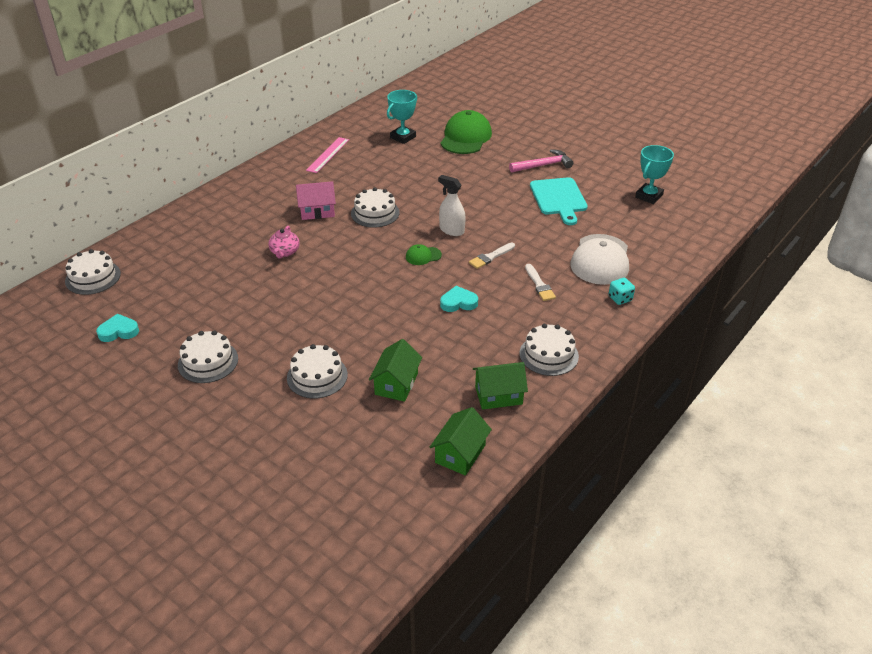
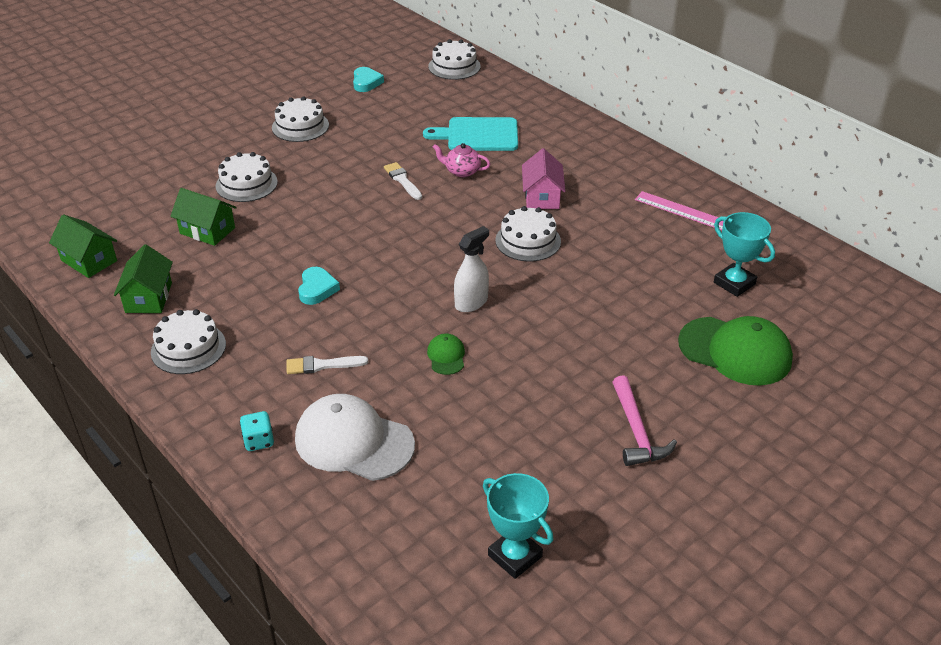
camera: 100 degrees right, 0 degrees up
(423, 256) = (421, 271): green cap -> green cap (446, 356)
(490, 257) = (399, 330): white brush -> white brush (402, 180)
(558, 198) = (529, 429): turquoise cutting board -> turquoise cutting board (478, 135)

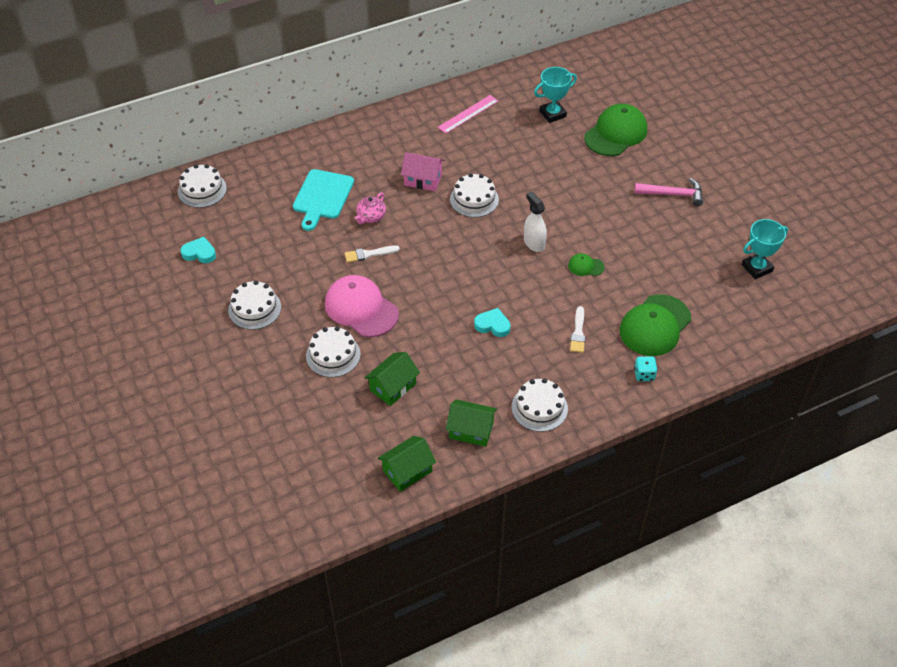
camera: 75 degrees left, 10 degrees up
(318, 189) = (361, 308): none -> pink cap
(354, 442) = (655, 325): white cap -> green cap

